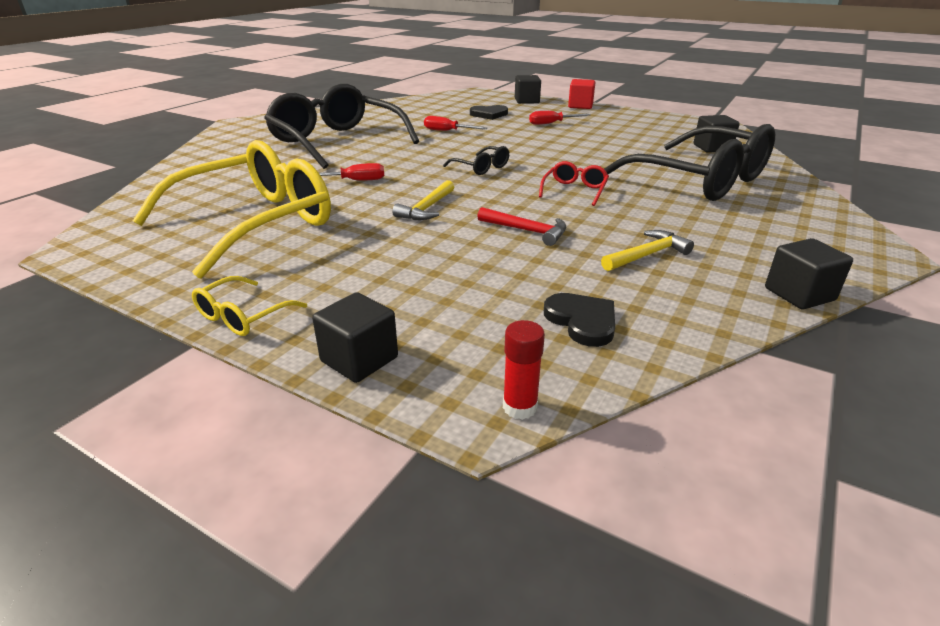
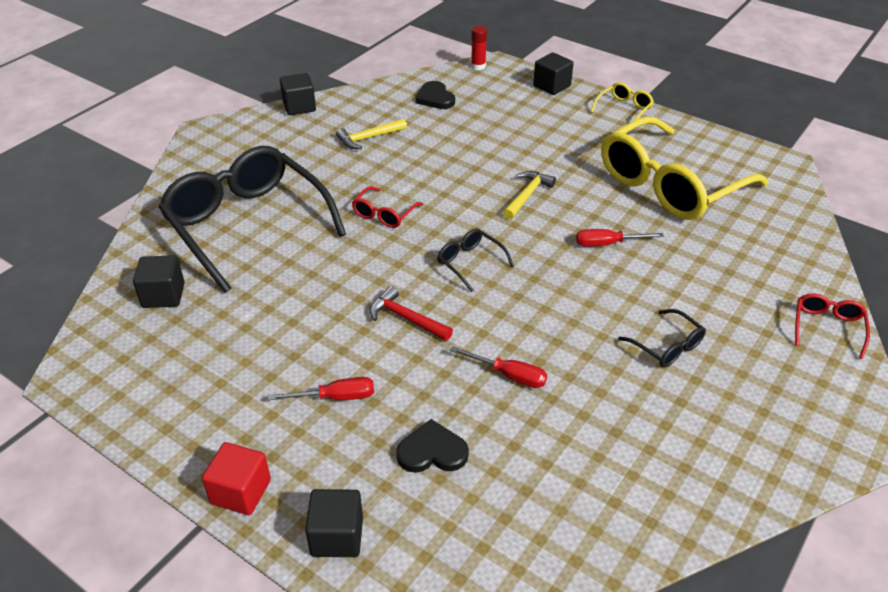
camera: 175 degrees left, 10 degrees up
(209, 151) = (827, 327): none -> red glasses
(336, 141) = (667, 346): black glasses -> black glasses, size x0.41
(527, 231) = (446, 165): red hammer -> red hammer (406, 318)

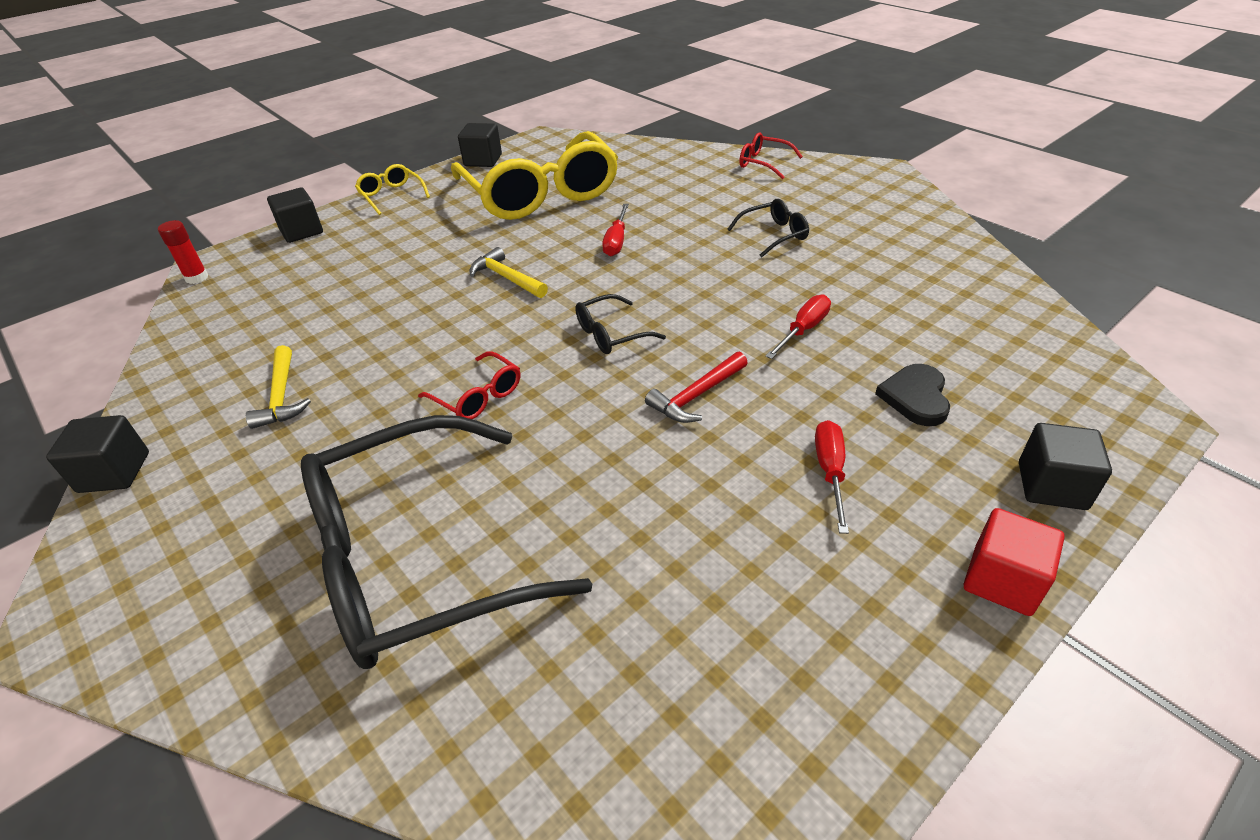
camera: 75 degrees left, 0 degrees up
(163, 295) = (561, 694): black cube -> black cube (483, 160)
(435, 98) = (237, 322): black heart -> none

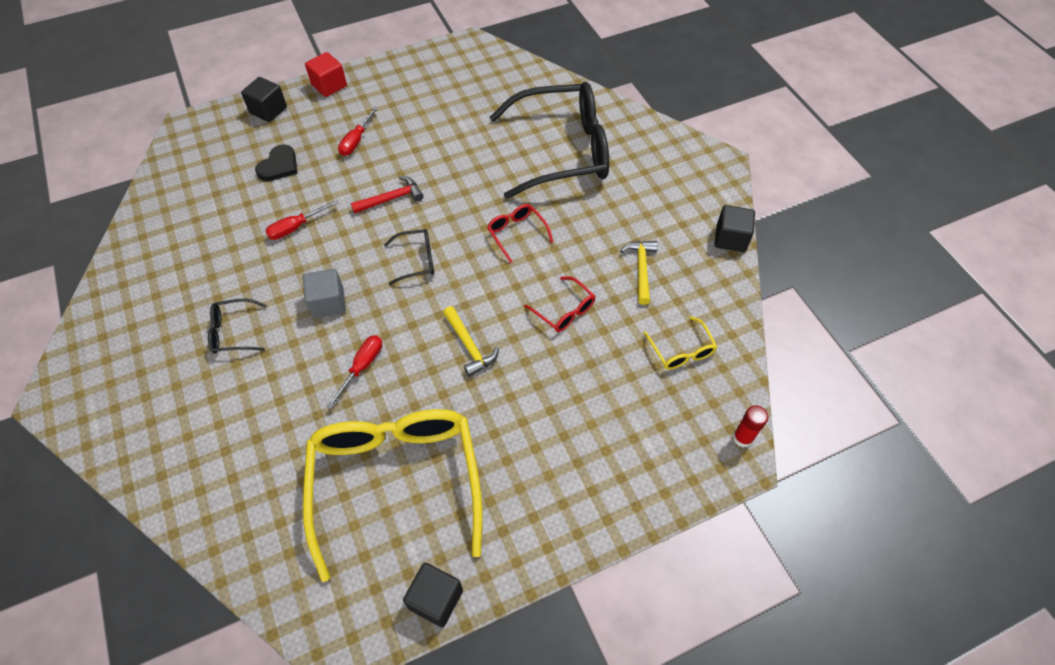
camera: 165 degrees left, 15 degrees up
(301, 231) = (653, 493): black cube -> none
(391, 195) = (557, 541): yellow glasses -> yellow glasses (681, 351)
(693, 275) = (328, 303): none -> grey cube
(763, 163) = (143, 460): red glasses -> red glasses (564, 311)

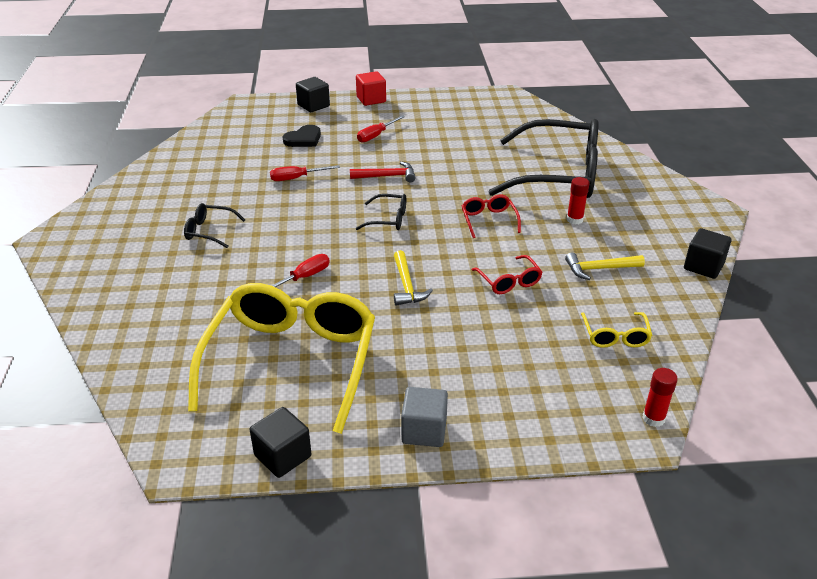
camera: 20 degrees right, 20 degrees down
(328, 303) = (297, 230): grey cube -> grey cube (424, 431)
(597, 210) = (574, 220): none -> red glue stick
(641, 269) = (599, 269): yellow hammer -> yellow hammer turned 120 degrees counterclockwise

